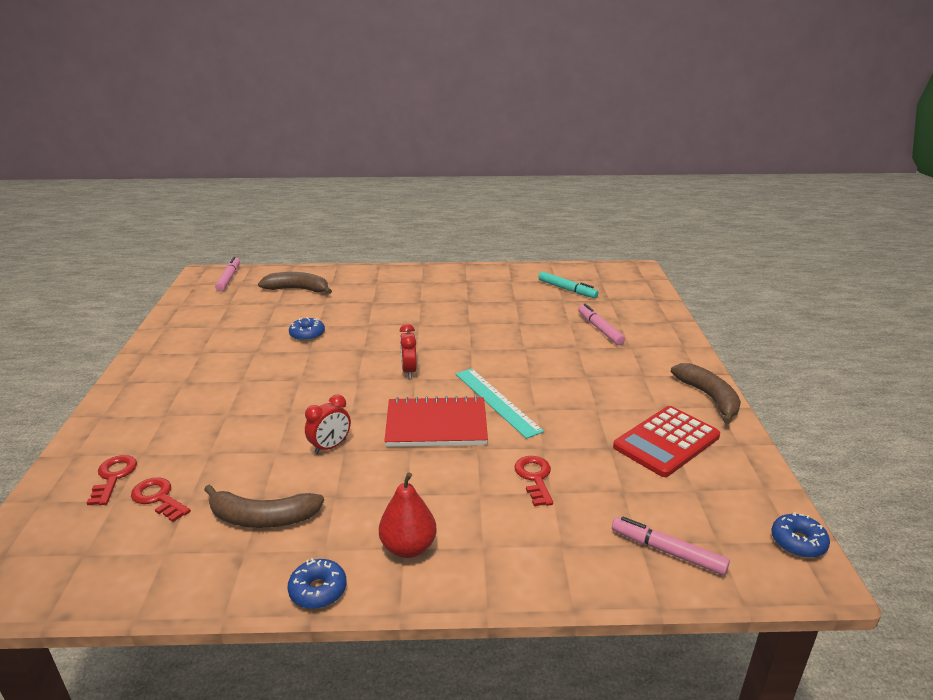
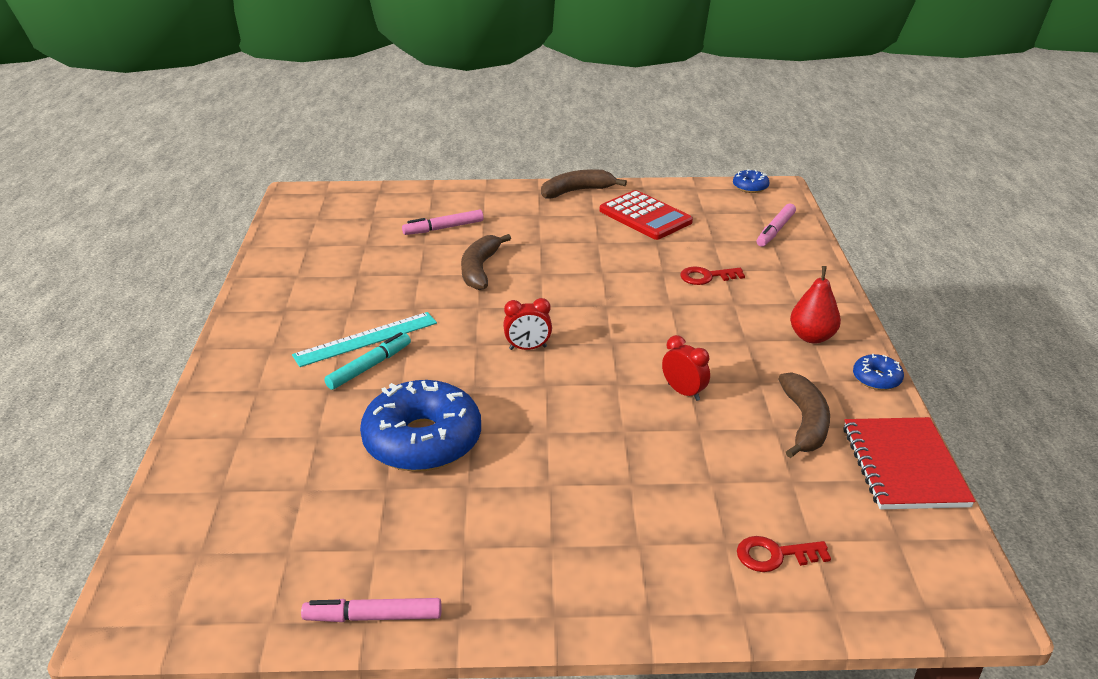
camera: 90 degrees left, 5 degrees up
(158, 498) = (799, 504): red key -> none
(229, 278) = (167, 575): pink marker -> pink marker (373, 617)
(298, 289) = (255, 472): brown banana -> brown banana (480, 269)
(307, 334) = (422, 440): blue donut -> blue donut, size x2.26
(436, 425) = (635, 327): red notebook -> red notebook (904, 466)
(497, 401) = (589, 292): turquoise ruler -> turquoise ruler (366, 339)
(567, 289) = (337, 240): turquoise marker -> turquoise marker (369, 367)

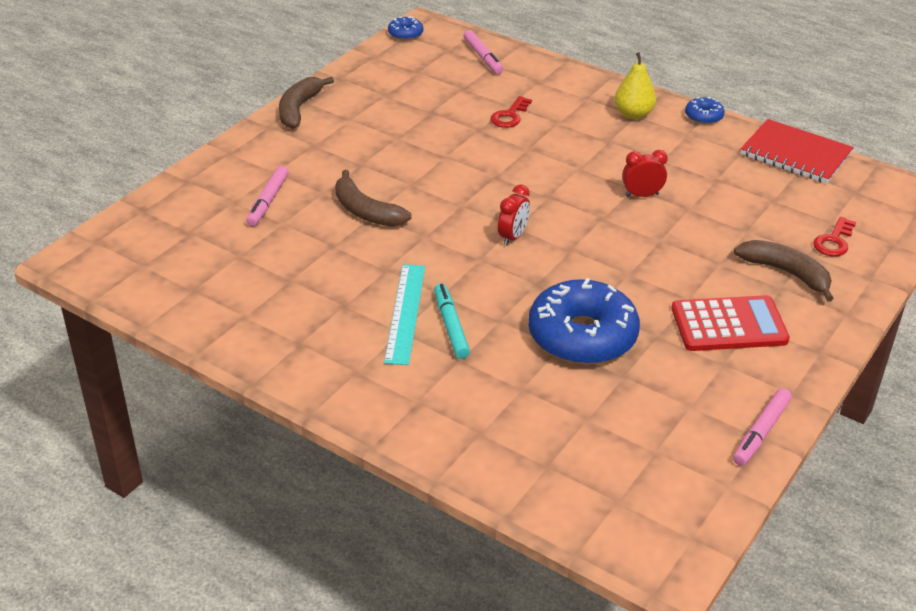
camera: 55 degrees left, 5 degrees up
(645, 216) = (386, 98): red calculator -> red calculator (729, 325)
(804, 422) = (721, 166): brown banana -> brown banana (786, 273)
(812, 337) = (633, 114): red pear -> yellow pear

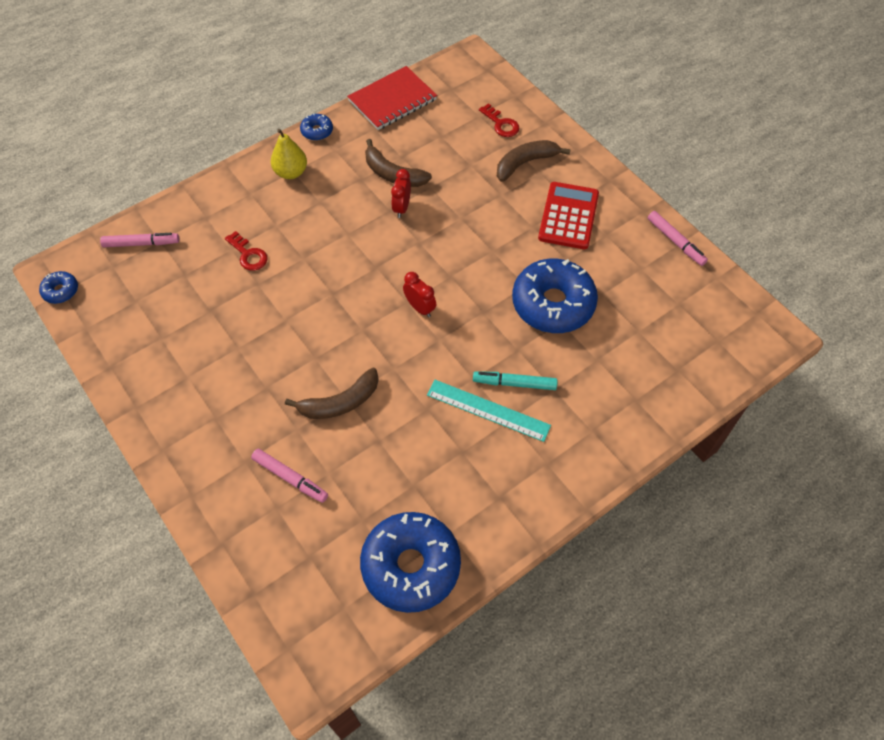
camera: 70 degrees left, 20 degrees up
(199, 297) = (411, 566): none -> blue donut
(299, 109) = (146, 416): brown banana -> brown banana (393, 174)

